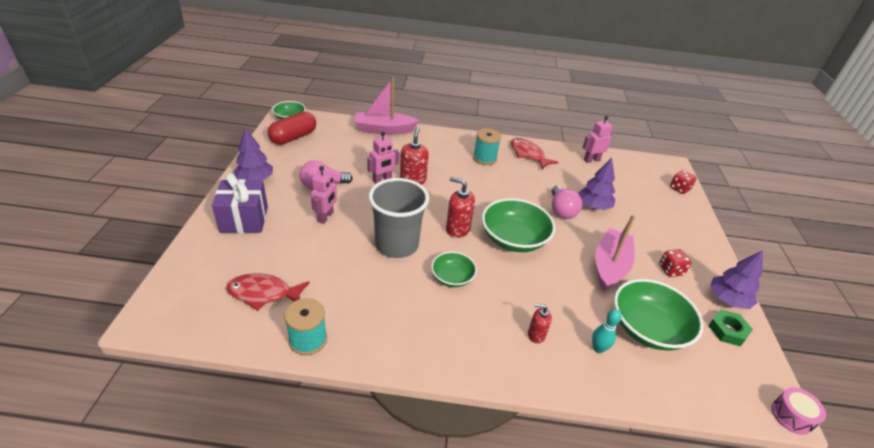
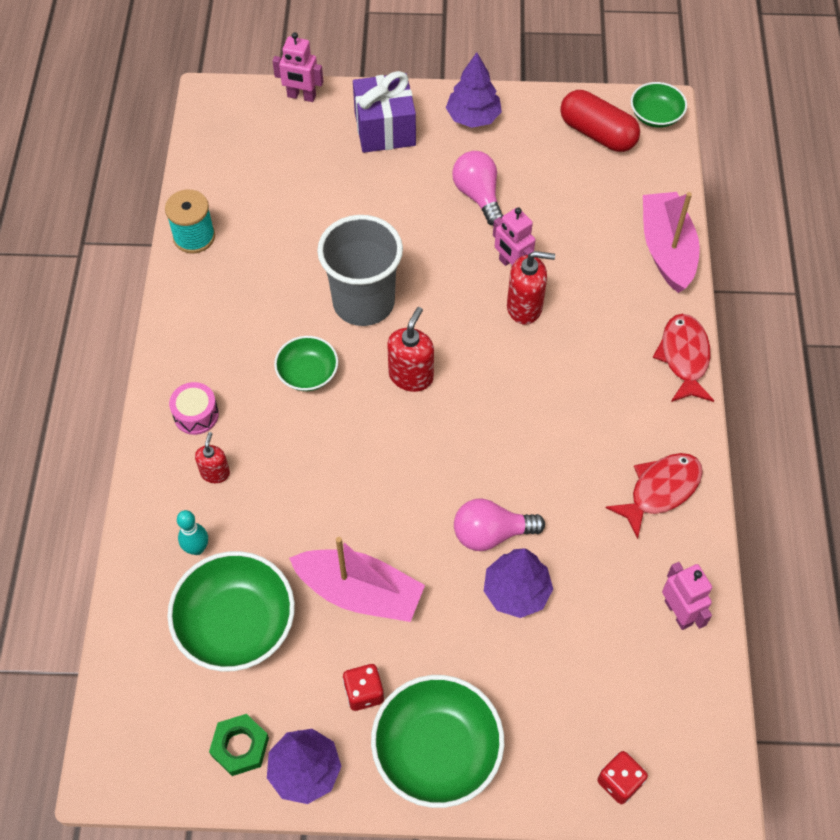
camera: 90 degrees right, 20 degrees up
(264, 293) = (258, 181): red fish -> red fish (684, 357)
(326, 217) = (407, 212): pink robot -> pink robot (301, 96)
(484, 158) = (622, 413): turquoise spool -> none
(514, 239) = (402, 454): green bowl -> green bowl (437, 750)
(791, 416) = (97, 784): pink drum -> pink drum (196, 415)

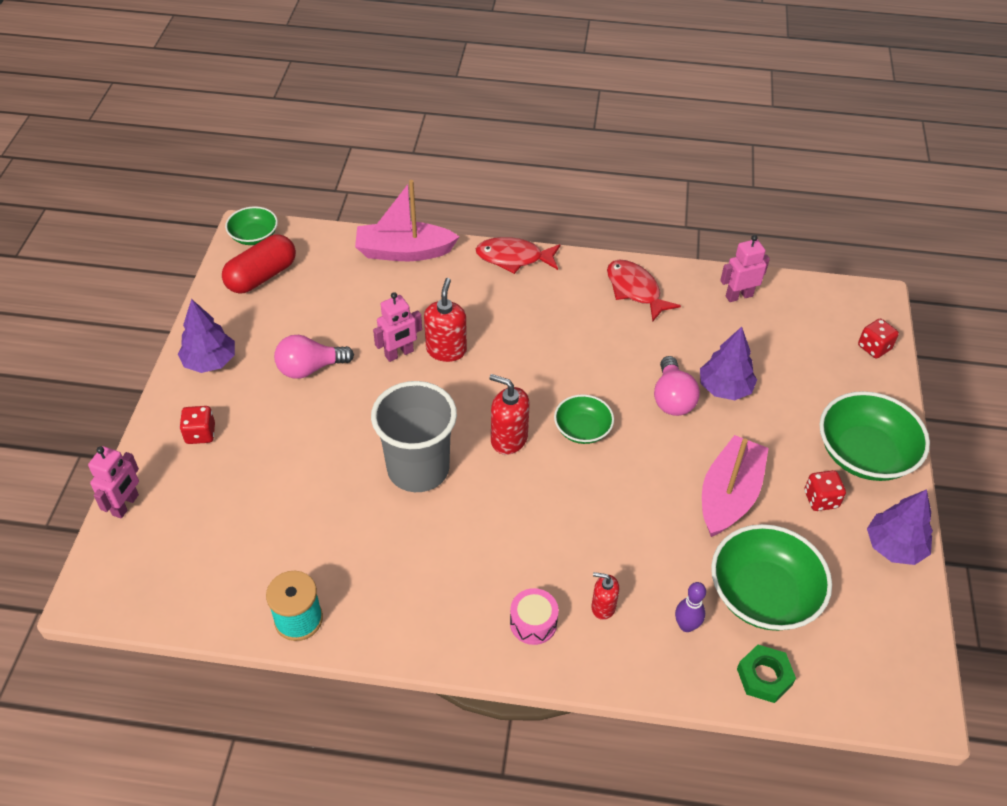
camera: 85 degrees left, 10 degrees down
(197, 548) = (686, 625): turquoise bowling pin -> purple bowling pin
(240, 747) = (880, 595): green nut -> green nut (764, 677)
(307, 373) = (495, 521): green bowl -> green bowl (582, 429)
(384, 129) = (200, 434): purple gift -> red dice

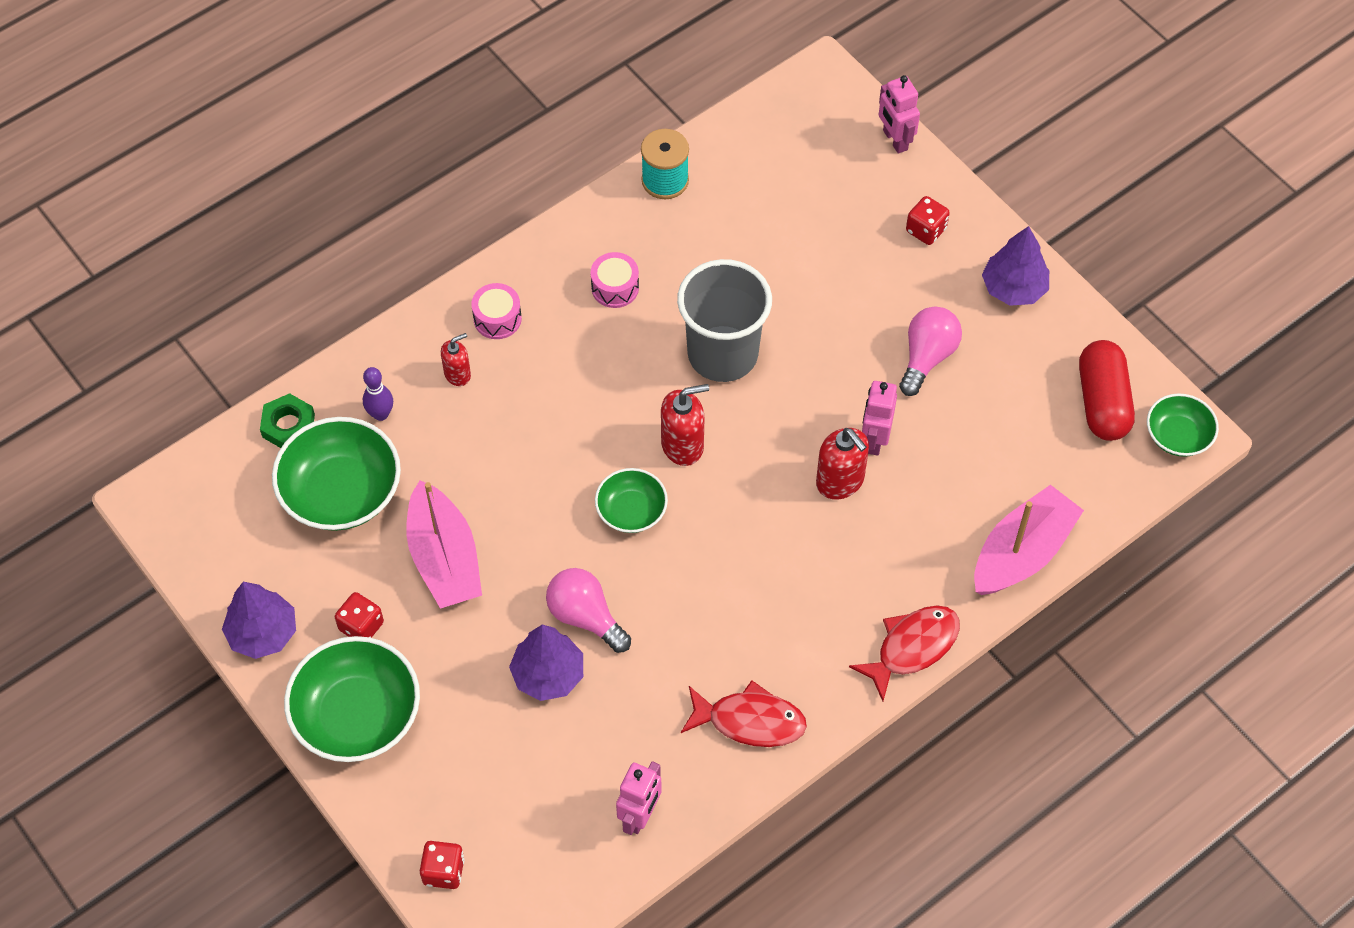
camera: 135 degrees right, 10 degrees up
(429, 572) = (615, 288): none -> pink drum

